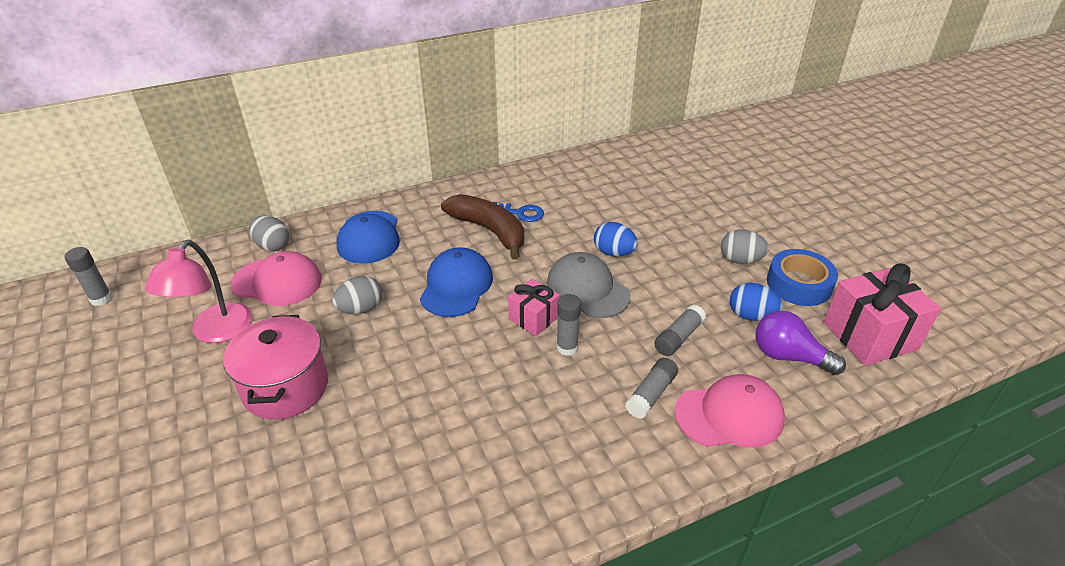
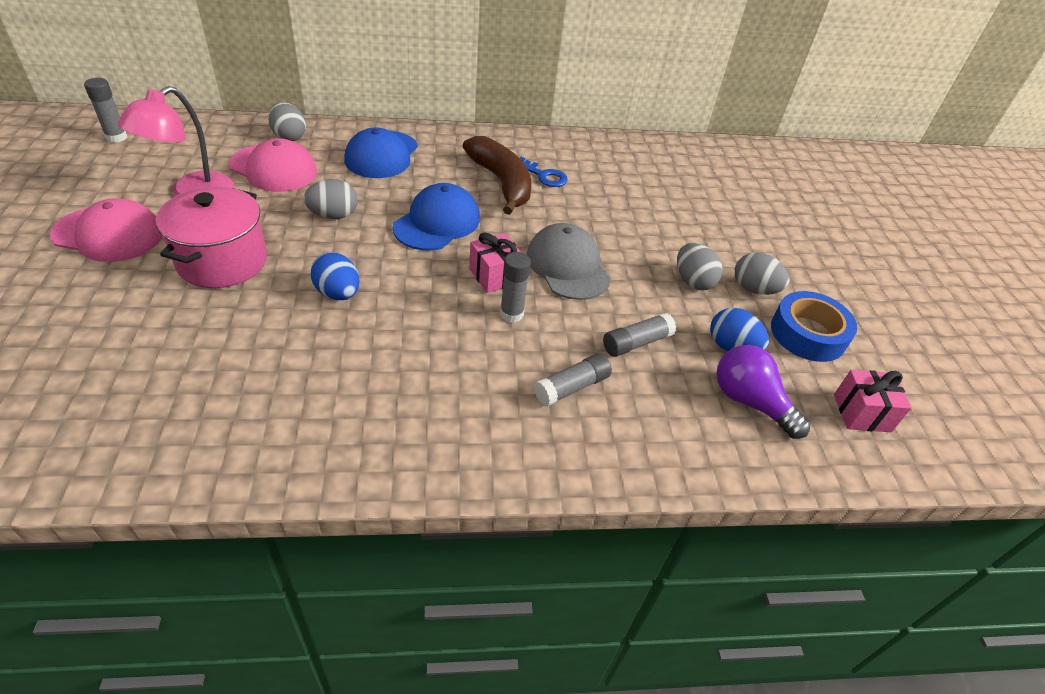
camera: 15 degrees right, 5 degrees up
(613, 253) = (617, 240): blue egg -> blue egg (338, 293)
(691, 269) = (693, 281): none -> grey egg
(729, 415) = (645, 437): pink cap -> pink cap (109, 234)
(870, 336) = (861, 413): pink gift -> pink gift, size x0.57

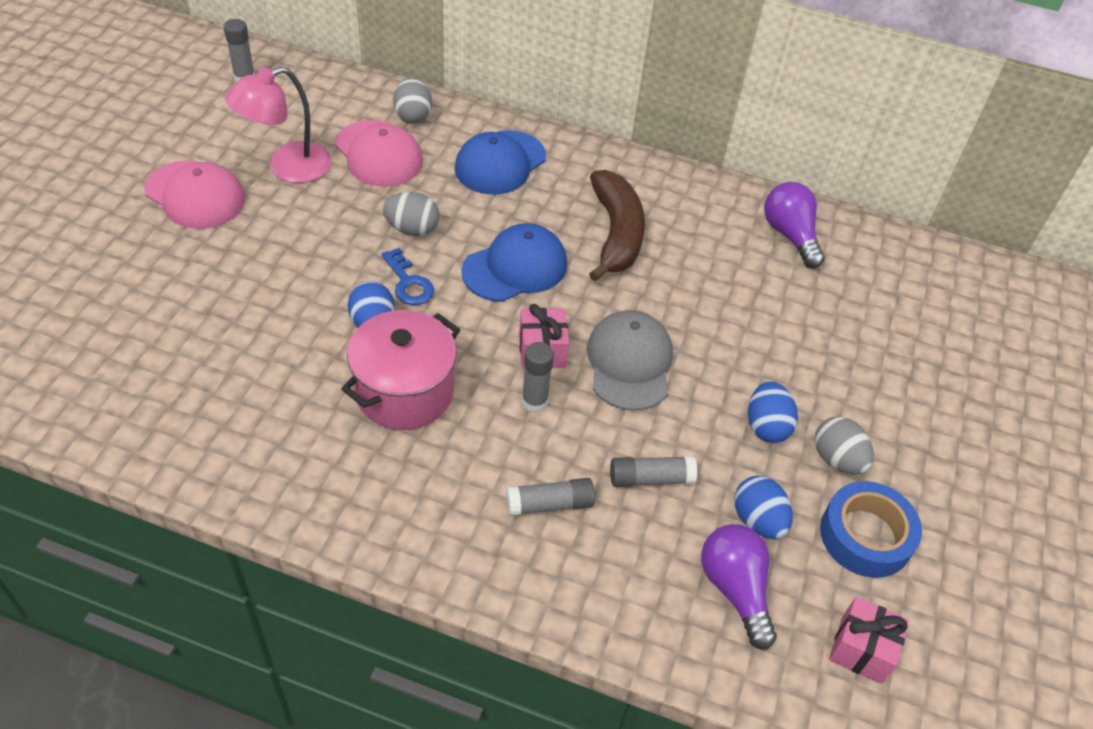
camera: 25 degrees right, 5 degrees up
(222, 261) = (282, 255): pink pot -> pink pot (404, 392)
(543, 175) = (671, 237): blue key -> blue key (408, 283)
(624, 157) = (790, 235): none -> purple light bulb
(693, 281) = (766, 426): grey egg -> blue egg

